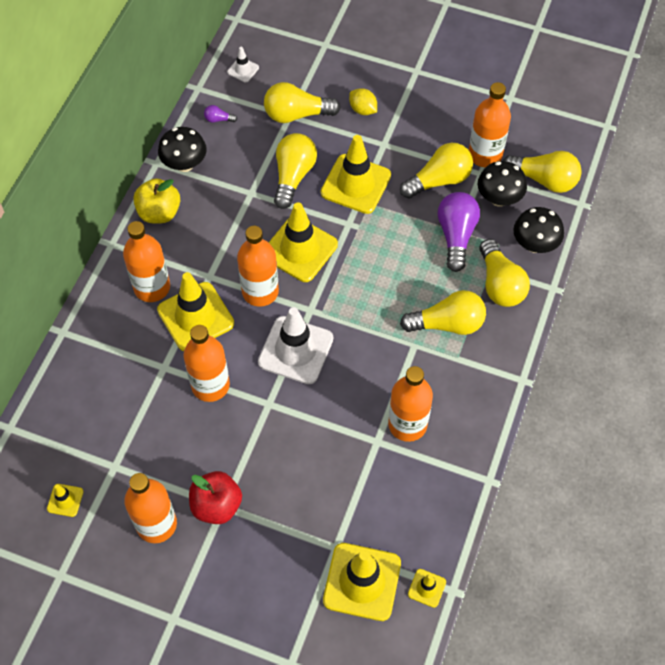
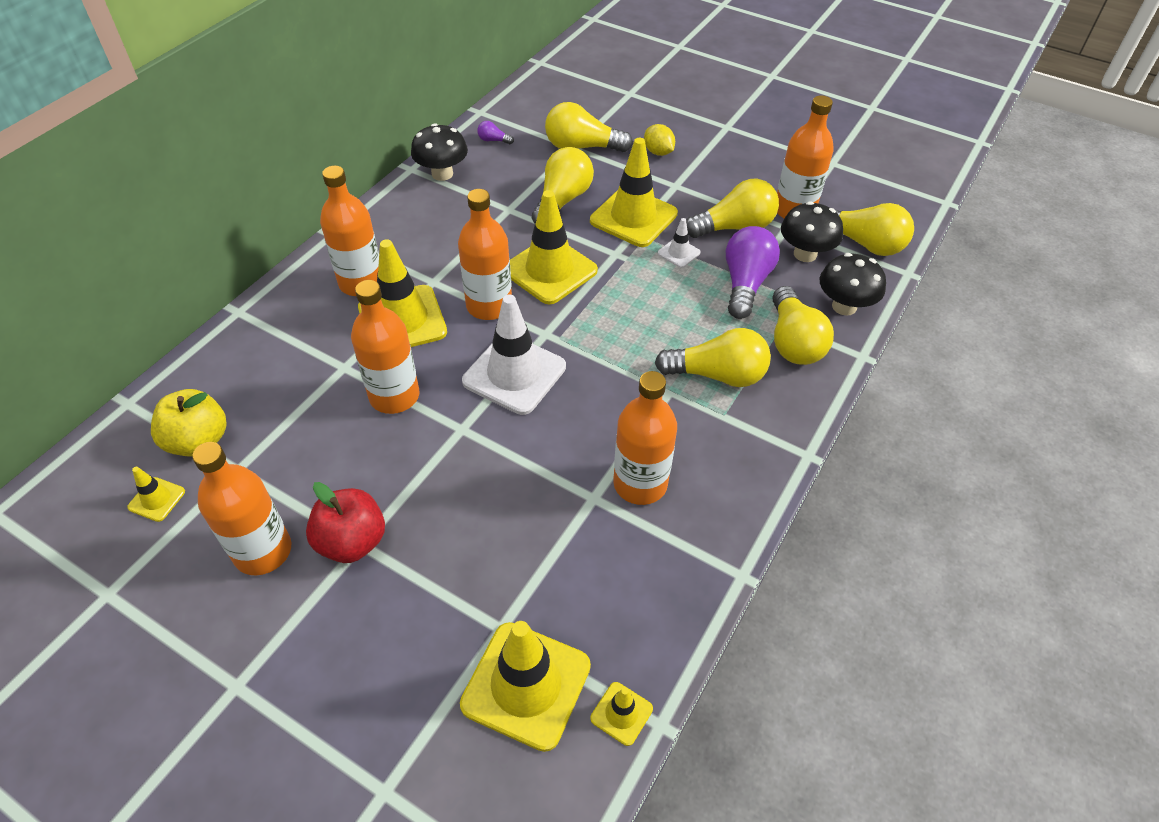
camera: 10 degrees right, 10 degrees down
(159, 213) = (397, 213): yellow apple -> yellow apple (198, 441)
(243, 70) = (534, 103): white traffic cone -> white traffic cone (679, 253)

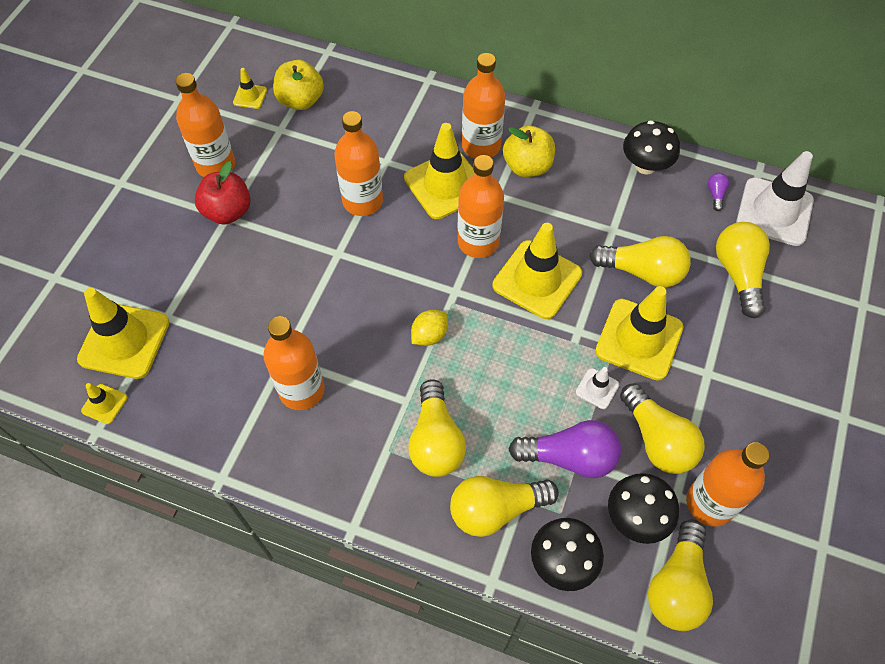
camera: 80 degrees right, 10 degrees up
(406, 252) = (527, 166): none -> yellow apple
(514, 374) = (402, 277): white traffic cone -> white traffic cone (774, 212)
(658, 152) = (760, 349): yellow lemon -> yellow lemon (429, 335)

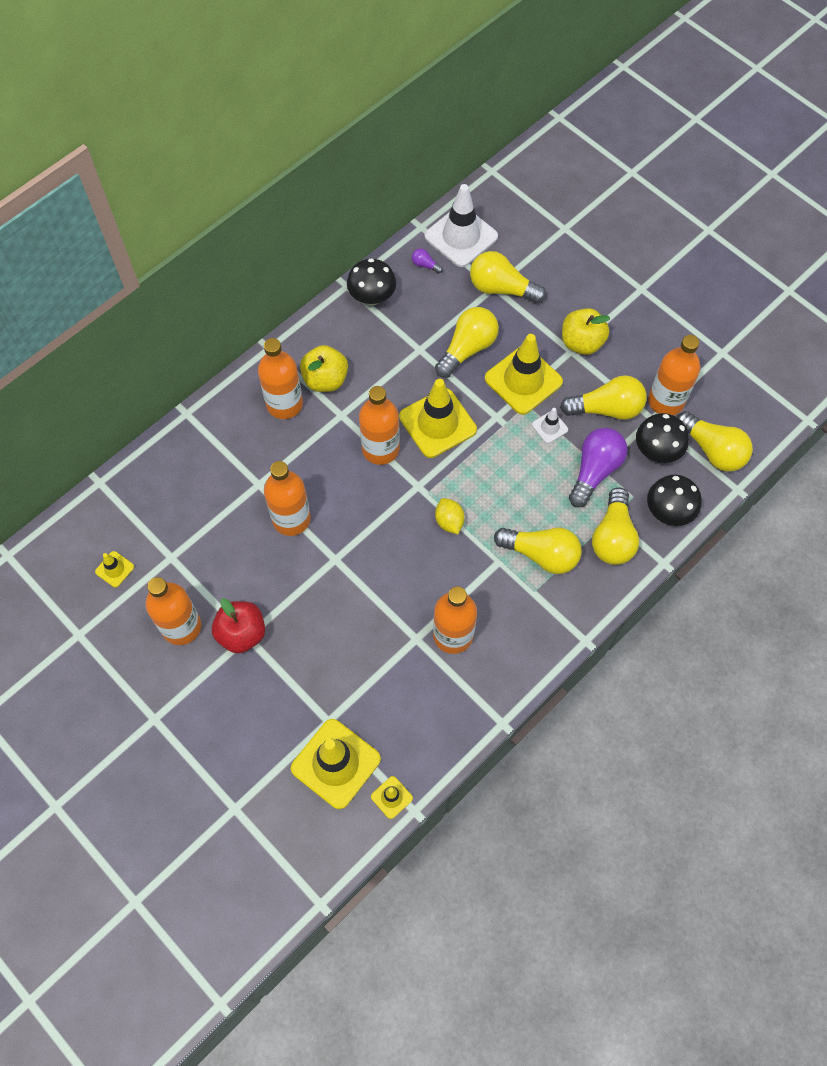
camera: 65 degrees left, 5 degrees up
(301, 100) = (146, 527): yellow apple -> yellow apple (581, 342)
(445, 185) = (310, 448): yellow traffic cone -> none

